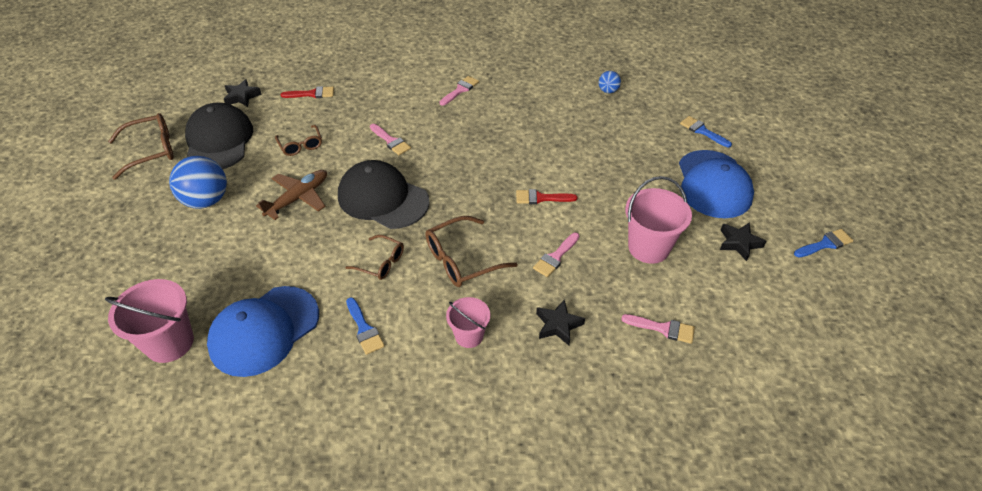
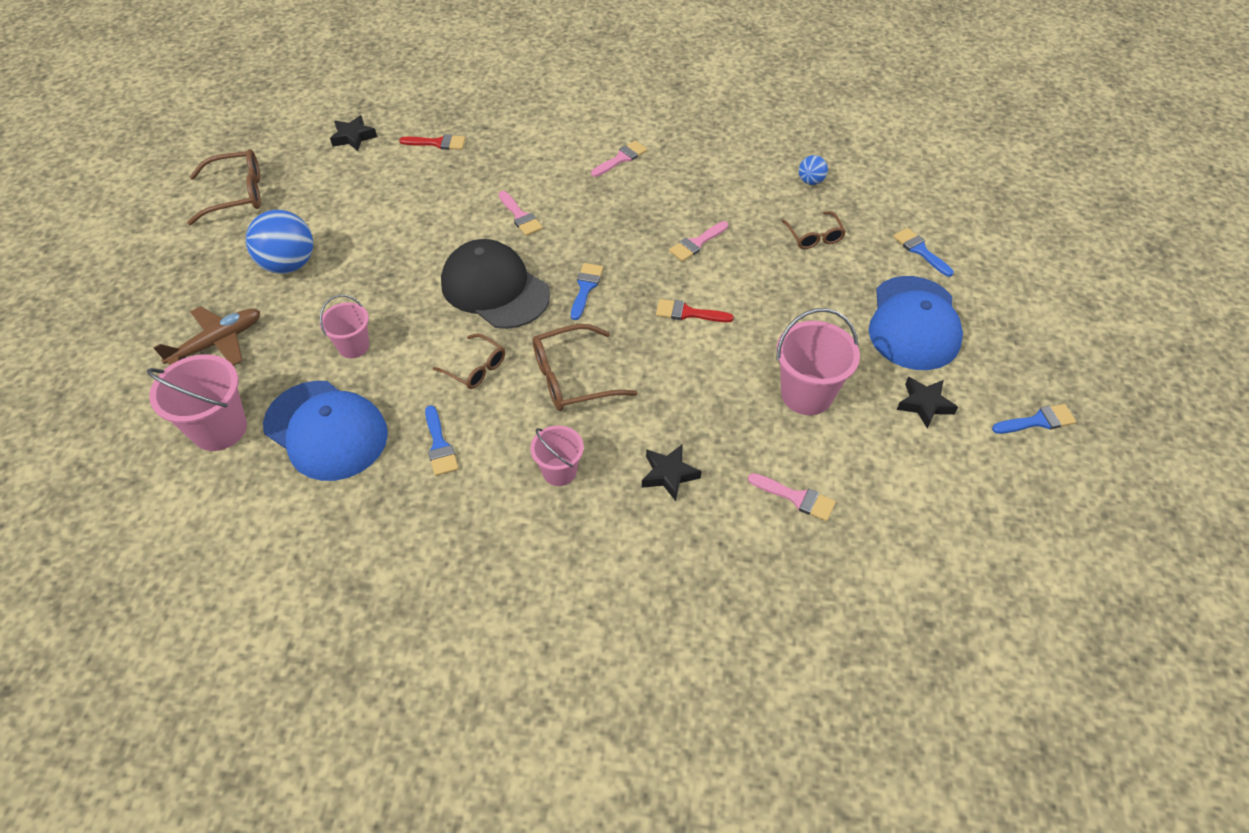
camera: 10 degrees right, 5 degrees up
(218, 141) = (316, 191): black cap -> none
(264, 330) = (326, 430): blue cap -> blue cap turned 105 degrees counterclockwise
(274, 259) = (353, 346): none -> pink bucket
(298, 198) = (395, 275): brown plane -> brown plane (217, 343)
(301, 145) = (411, 208): brown glasses -> brown glasses (814, 236)
(456, 189) = (585, 288): none -> blue brush
(555, 257) = (687, 390): pink brush -> pink brush (696, 243)

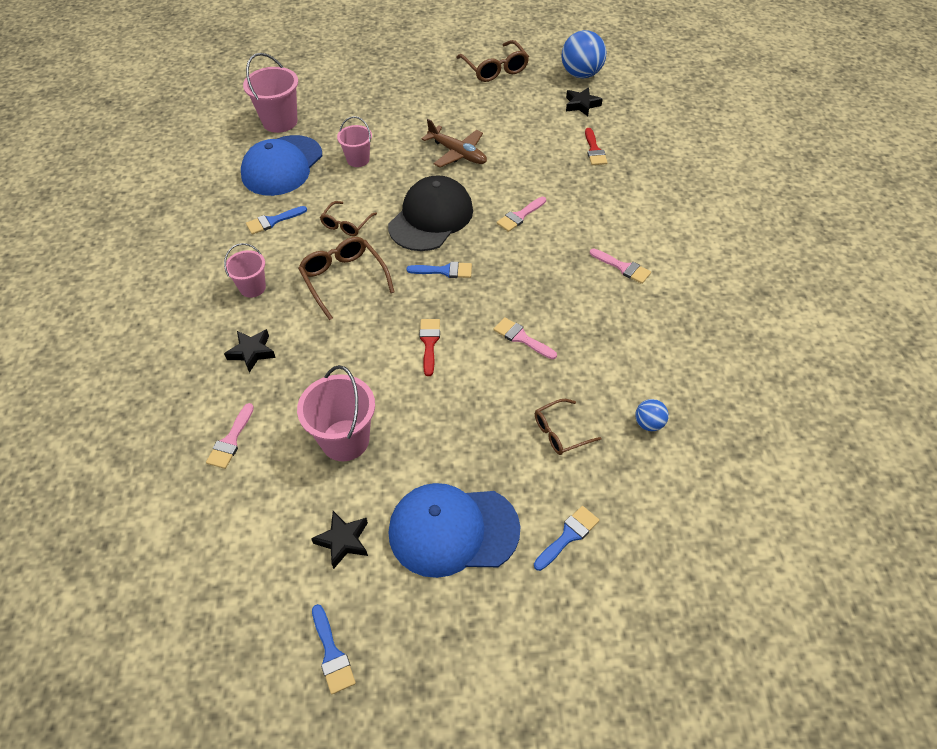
camera: 80 degrees right, 0 degrees up
(217, 343) = (351, 100): brown plane -> brown plane (457, 153)
(289, 264) = (430, 110): blue ball -> blue ball (581, 74)

